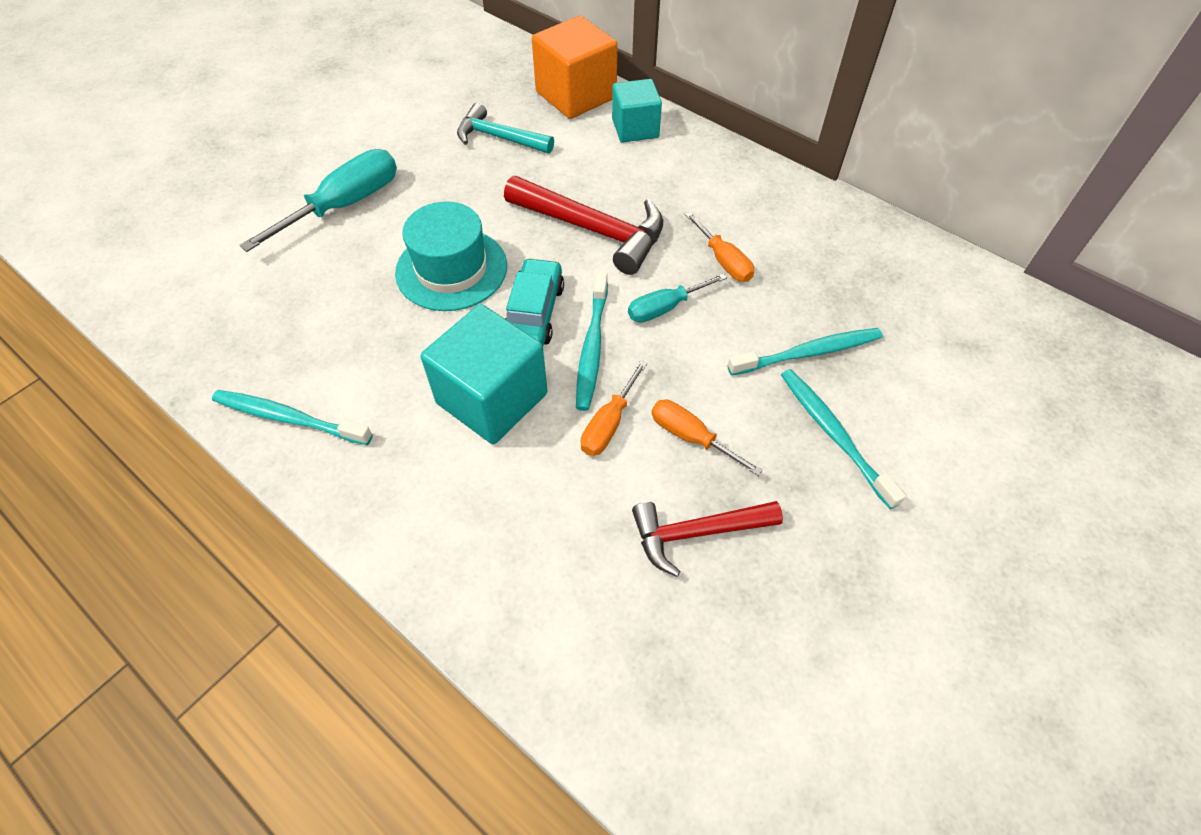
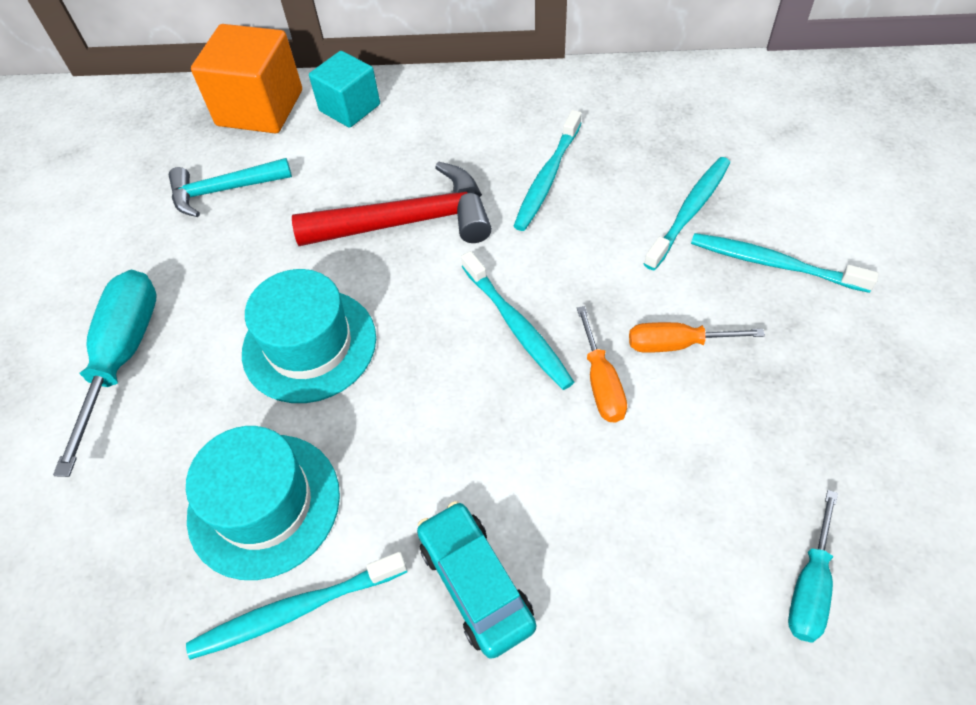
camera: 35 degrees left, 0 degrees up
(332, 346) = (264, 504): none -> turquoise hat
(492, 398) = (477, 437): turquoise cube -> none
(534, 313) = (433, 332): turquoise car -> turquoise car (476, 583)
(665, 308) = (542, 250): turquoise screwdriver -> turquoise screwdriver (809, 585)
(696, 533) = (762, 419): red hammer -> none
(723, 260) = (547, 178): orange screwdriver -> turquoise toothbrush

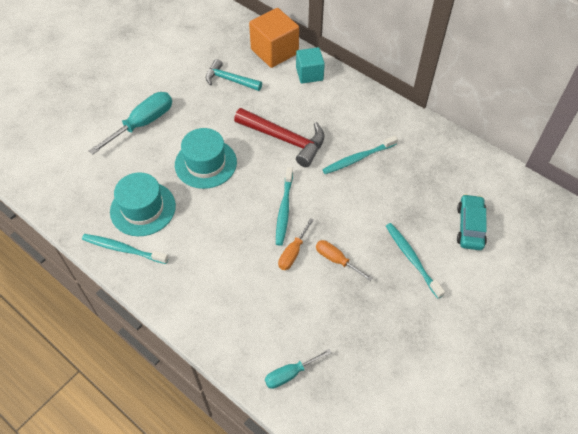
camera: 35 degrees right, 0 degrees up
(476, 583) = (183, 285): turquoise car -> turquoise car (470, 226)
(690, 211) = (402, 213): turquoise toothbrush -> none

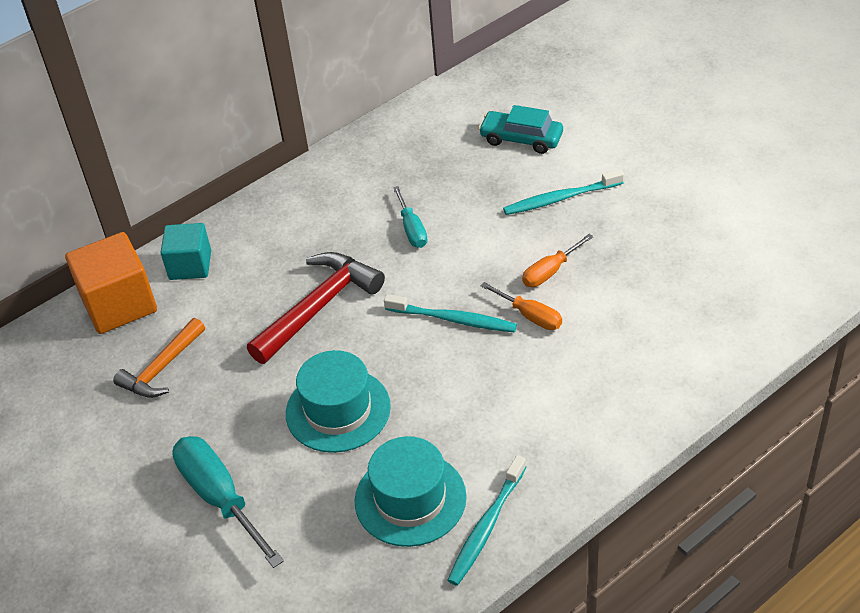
camera: 75 degrees left, 10 degrees down
(230, 80) = (162, 368): turquoise hammer -> orange hammer
(290, 374) = (717, 335): turquoise screwdriver -> turquoise screwdriver (412, 229)
(357, 158) = (380, 229): turquoise toothbrush -> none

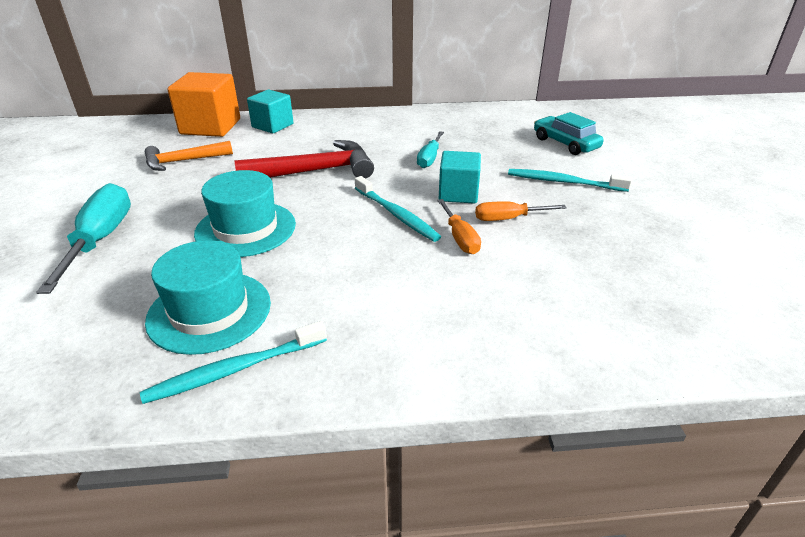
camera: 30 degrees right, 10 degrees down
(482, 263) = (458, 193): none -> turquoise cube

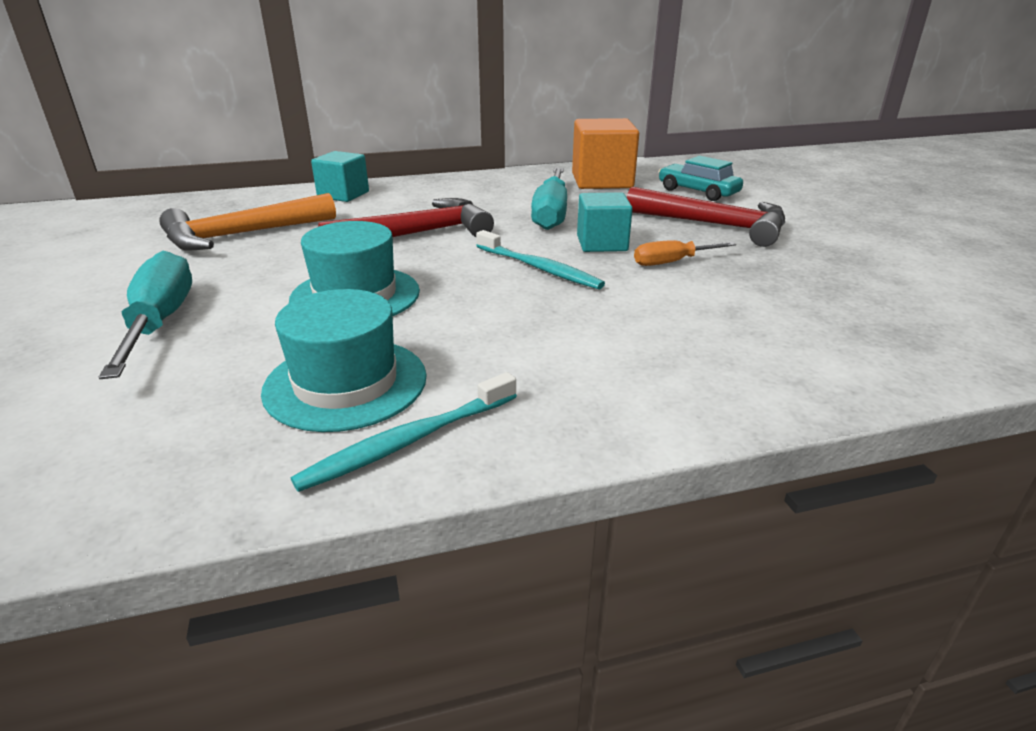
camera: 10 degrees left, 5 degrees down
(183, 161) = (242, 235): orange hammer -> orange hammer, size x1.52
(210, 127) = (263, 200): orange cube -> orange cube (602, 181)
(429, 158) = (551, 214): turquoise screwdriver -> turquoise screwdriver, size x1.74
(460, 238) = (626, 284): orange screwdriver -> none
(563, 182) = (714, 225): turquoise toothbrush -> red hammer

